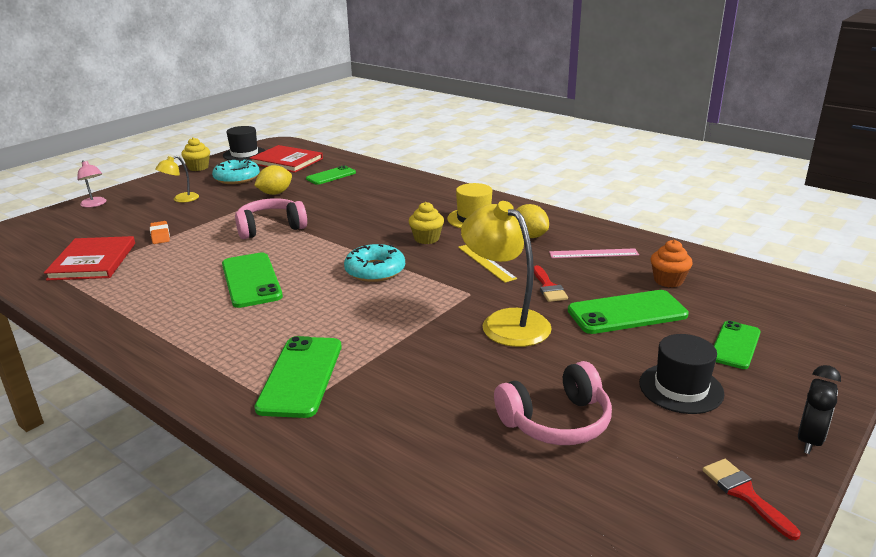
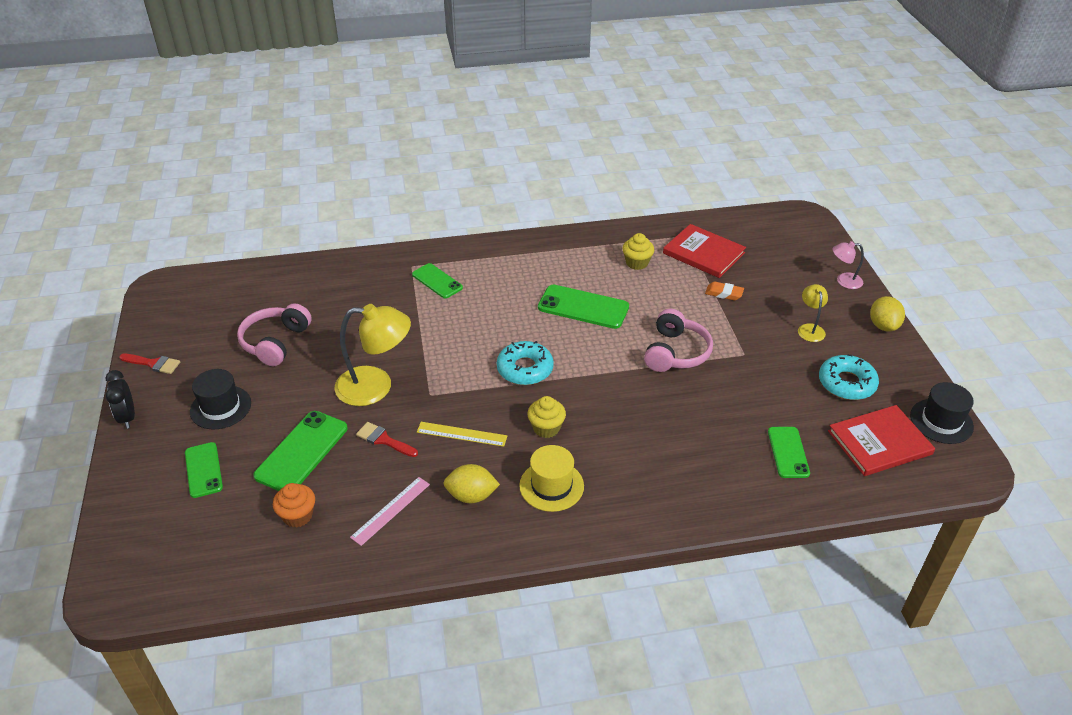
camera: 130 degrees right, 15 degrees up
(198, 167) = (912, 370): yellow cupcake -> yellow cupcake (637, 263)
(275, 193) = (768, 390): yellow lemon -> yellow lemon (883, 326)
(300, 376) = (437, 281): green phone -> green phone, size x0.65

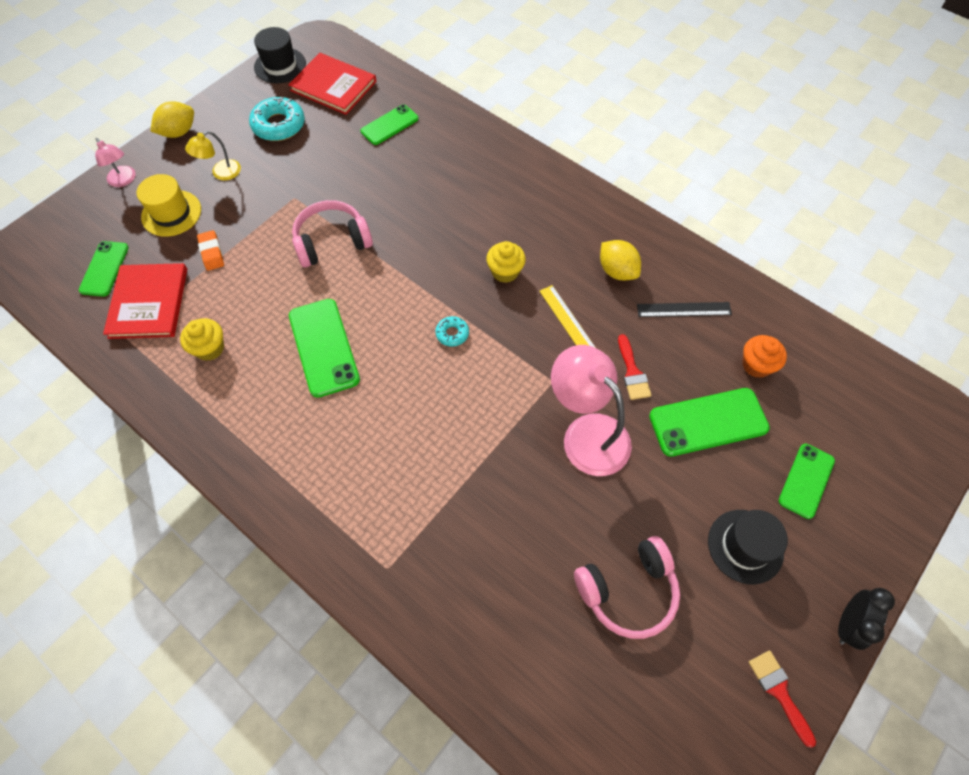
camera: 130 degrees left, 20 degrees up
(376, 387) = (586, 433): yellow lamp -> pink lamp
(390, 510) = (684, 310): pink ruler -> black ruler
(437, 281) = (391, 515): green phone -> green phone (104, 269)
(525, 369) = (452, 334): turquoise donut -> turquoise donut, size x0.52
(551, 486) = (557, 231): yellow hat -> yellow hat (171, 213)

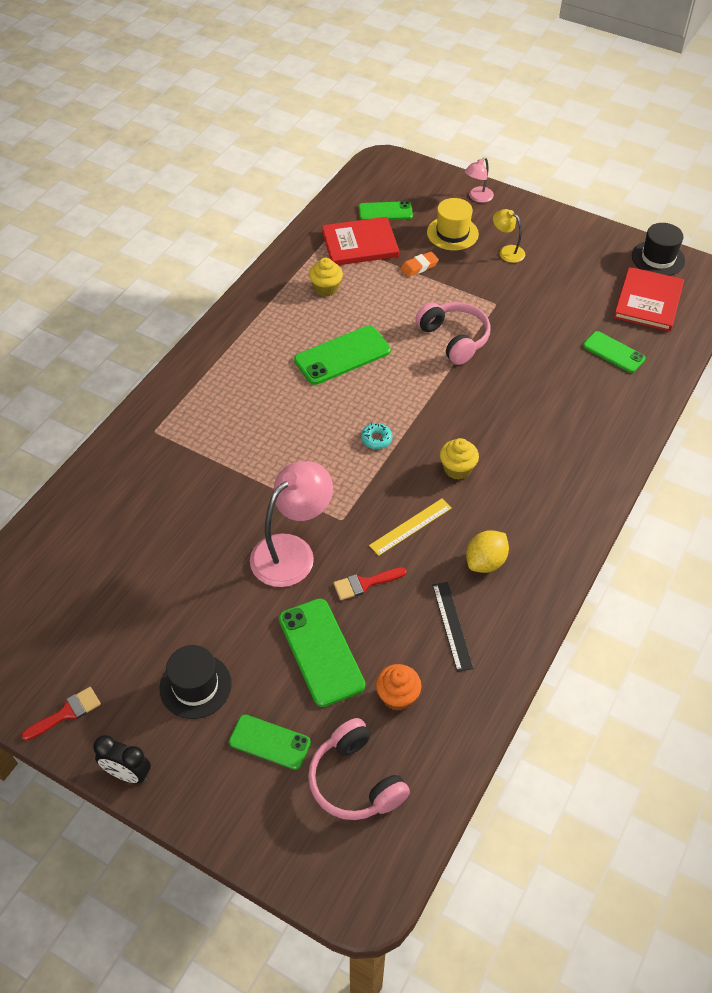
camera: 80 degrees right, 10 degrees down
(179, 132) = (543, 214): yellow lemon -> none
(279, 125) = (579, 275): turquoise donut -> none
(628, 591) = (147, 594): pink headphones -> pink headphones (355, 781)

